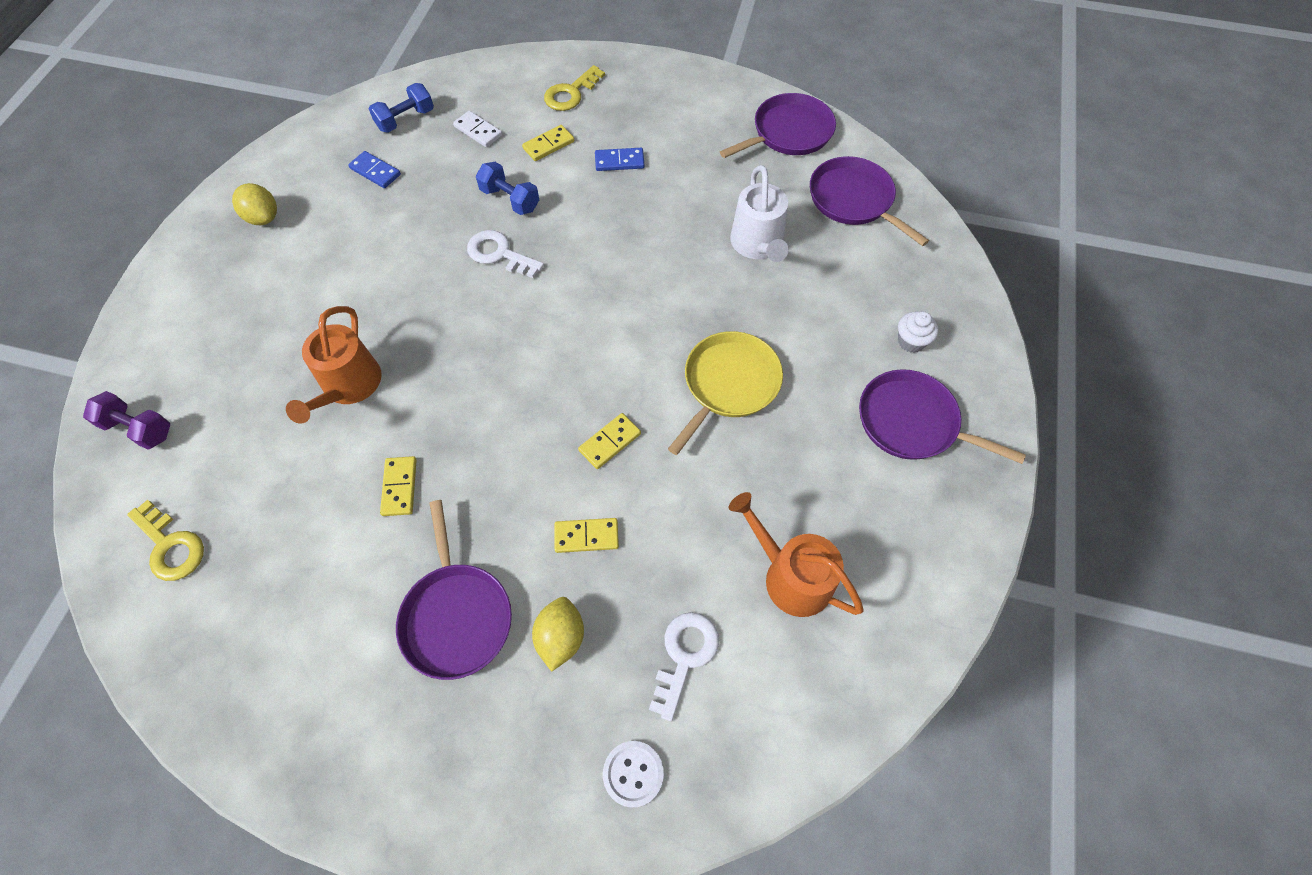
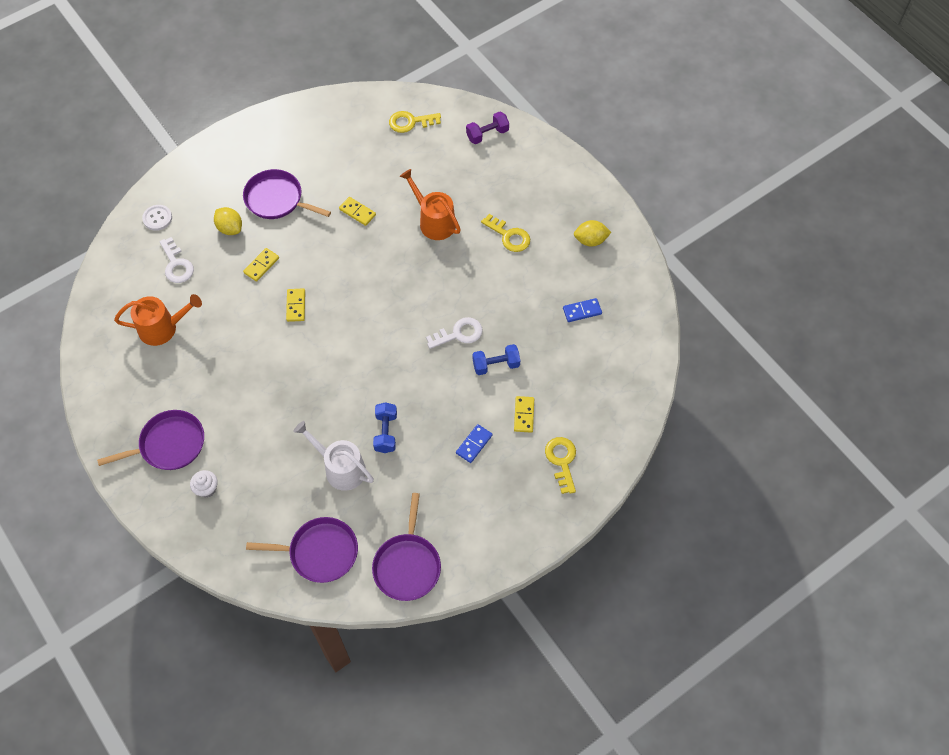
camera: 130 degrees right, 0 degrees up
(314, 294) = (509, 236): none -> yellow key
(406, 120) = (617, 352): blue dumbbell -> blue dumbbell (386, 432)
(478, 131) = (571, 384): white domino -> none
(728, 384) = (273, 380): yellow pan -> none

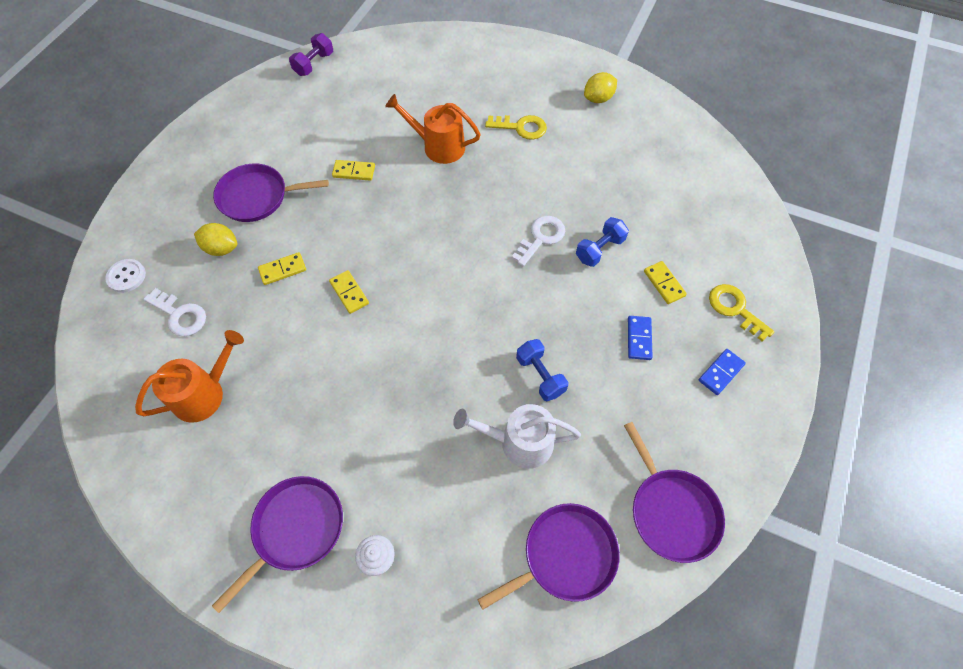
camera: 30 degrees left, 0 degrees up
(261, 265) = (282, 270): yellow domino -> yellow domino turned 60 degrees clockwise
(410, 122) = (352, 71): yellow key -> none
(487, 134) = (434, 51): purple dumbbell -> purple dumbbell (314, 64)
(582, 311) = (640, 162): blue domino -> blue domino (720, 372)

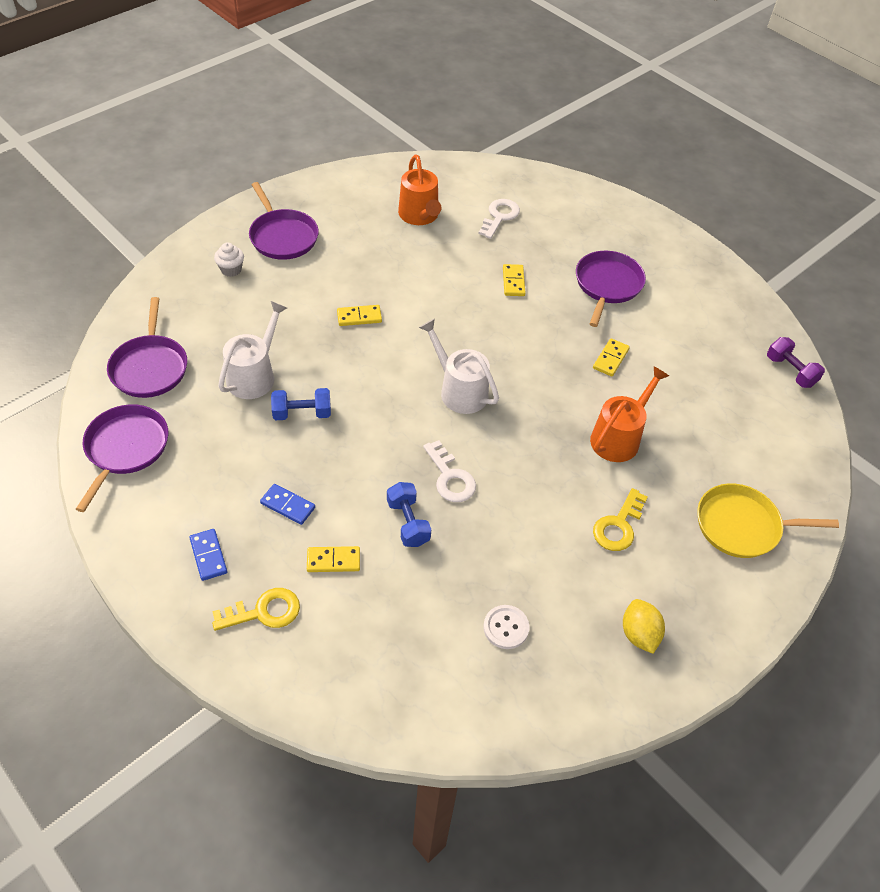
camera: 110 degrees right, 10 degrees down
(126, 276) = (554, 196): white button -> white button (506, 627)
(180, 315) = (499, 216): white key -> white key turned 150 degrees clockwise
(221, 248) = (557, 251): yellow lemon -> none
(349, 293) = (465, 316): yellow domino -> yellow domino (359, 317)
(446, 264) = (459, 391): none -> white watering can
(480, 66) = (742, 525): none -> yellow pan
(671, 511) = (125, 448): purple pan -> purple pan turned 105 degrees clockwise

